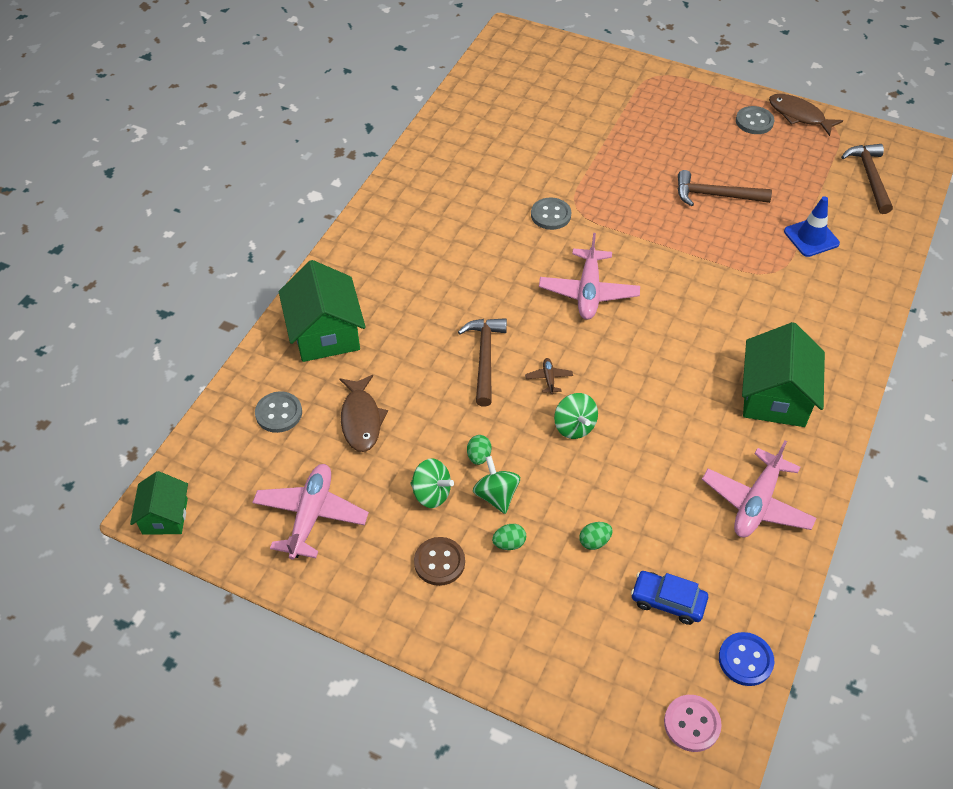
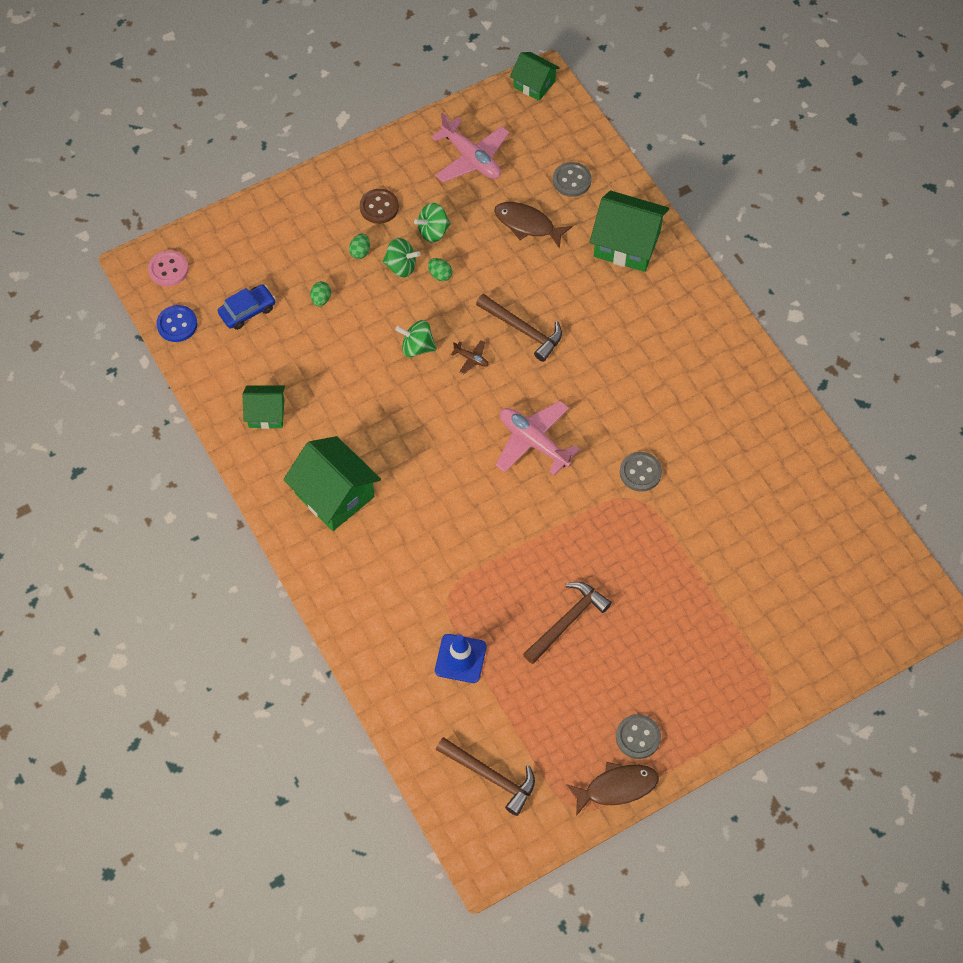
camera: 125 degrees right, 10 degrees up
(756, 503) = (266, 413): pink plane -> green house

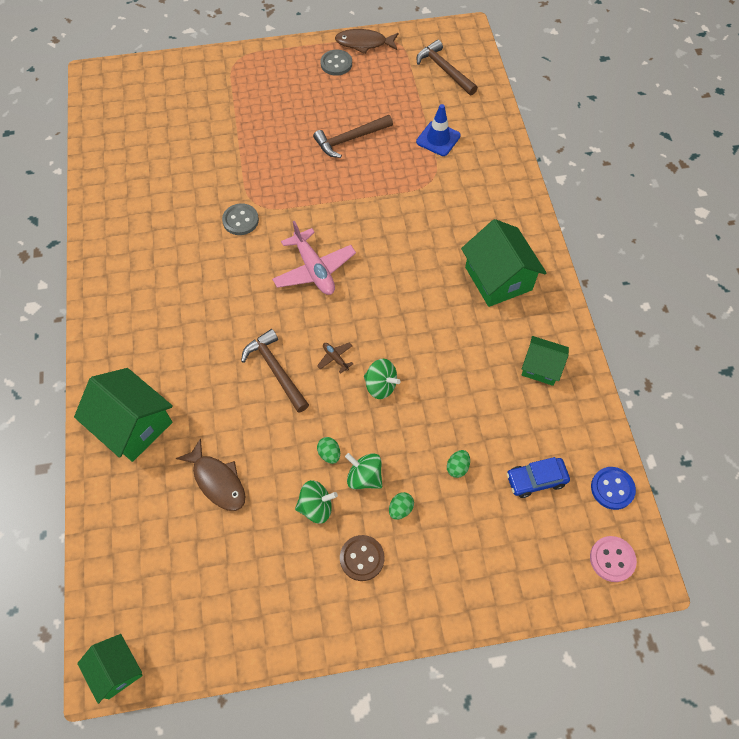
camera: 160 degrees left, 0 degrees up
(471, 158) = (237, 587): pink plane -> none
(572, 180) = (146, 518): grey button -> none

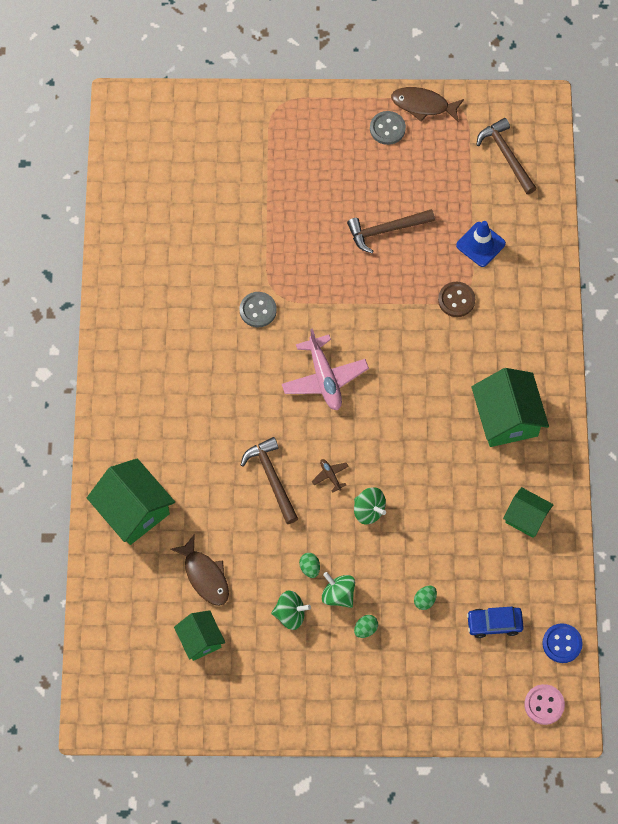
camera: 10 degrees right, 5 degrees up
(116, 670) = (104, 721): green house -> green house (200, 640)
(362, 558) = (323, 666): brown button -> brown button (456, 300)

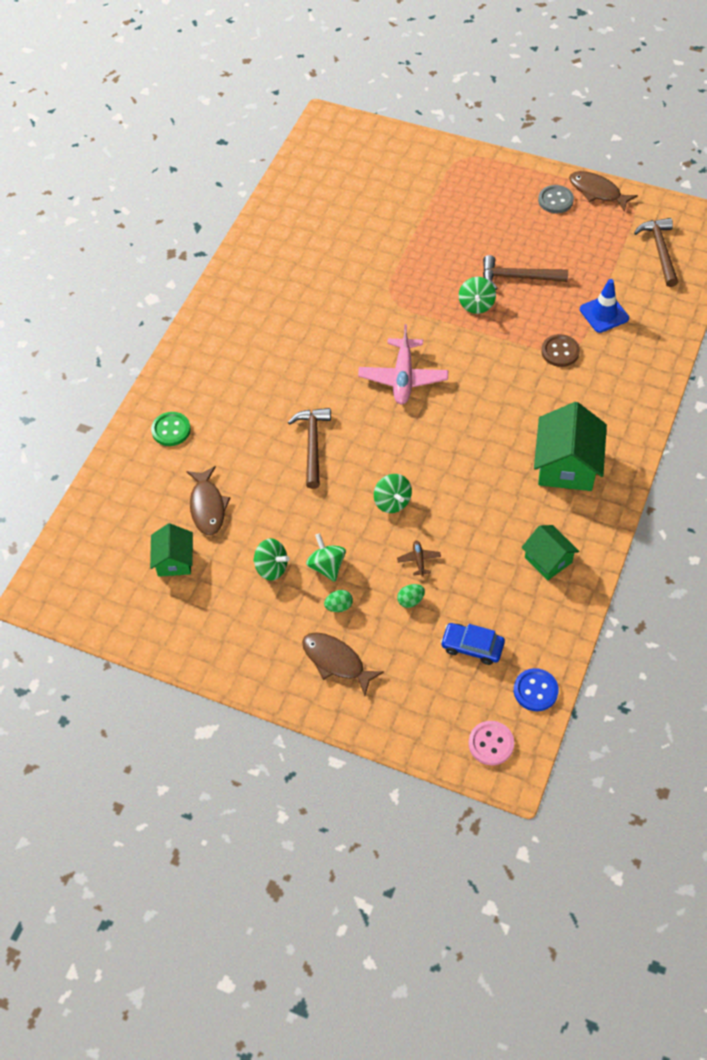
camera: 25 degrees right, 10 degrees down
(133, 510) = (171, 430): green house -> green button
(258, 310) = (368, 305): grey button -> none
(310, 568) = (310, 533): green egg -> none
(330, 475) = (369, 460): brown plane -> brown plane (419, 560)
(359, 275) = (476, 305): none -> green spinning top
(386, 681) = (336, 661): none -> brown fish

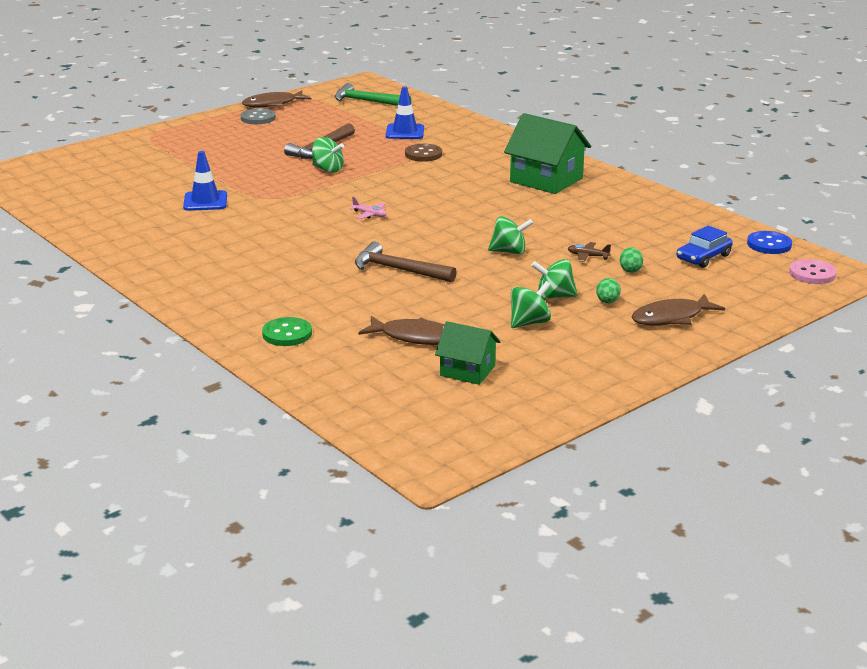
camera: 65 degrees left, 30 degrees down
(358, 265) = (205, 201): none -> blue traffic cone
(403, 378) = (370, 215): pink plane -> pink plane, size x0.45
(548, 560) = (637, 209): green house -> none
(660, 251) = (367, 101): brown hammer -> green hammer

